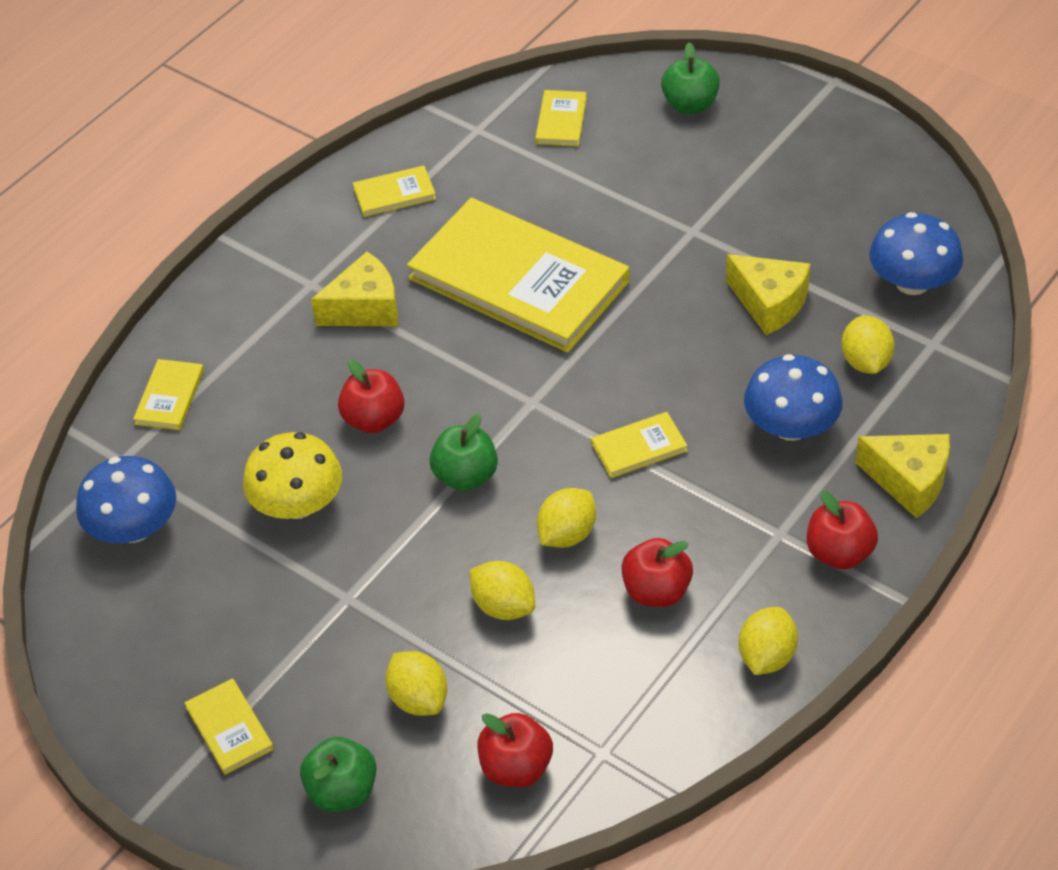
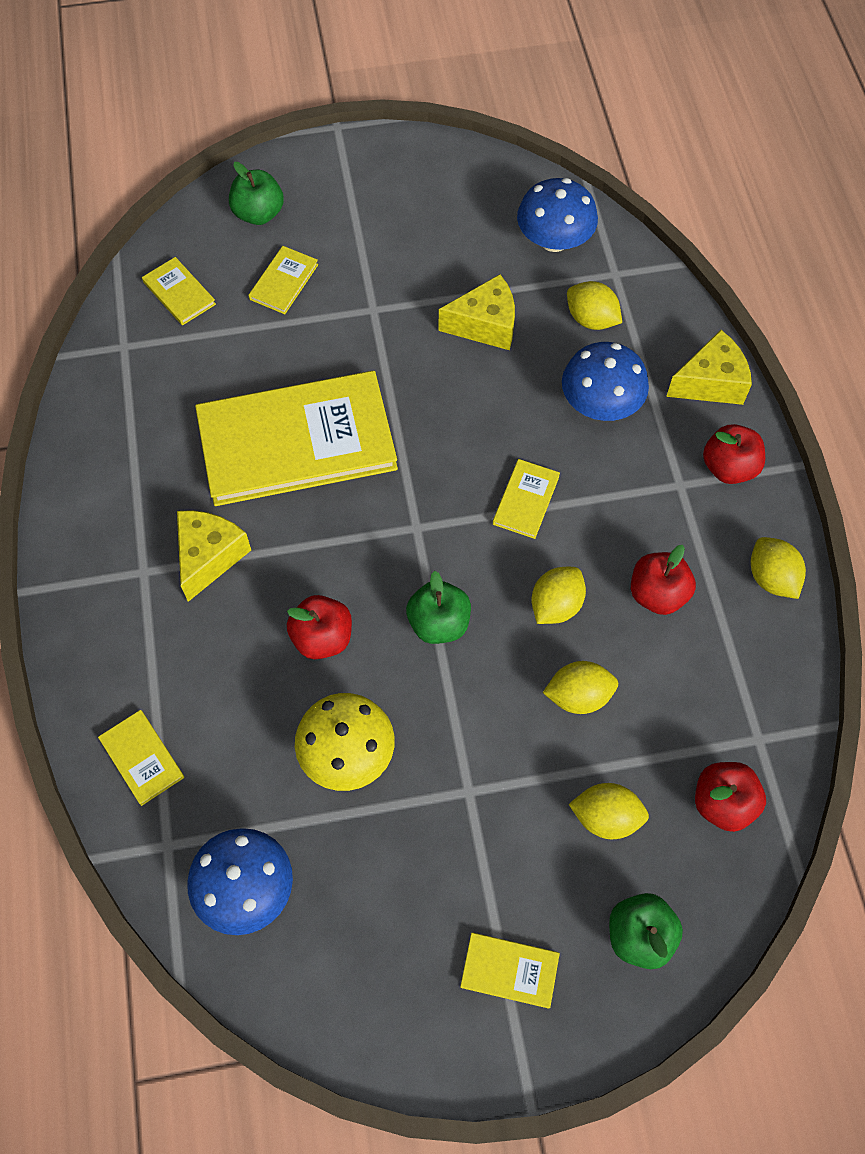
camera: 50 degrees left, 15 degrees up
(394, 193) = (120, 446): yellow book -> yellow book (284, 282)
(567, 534) = (555, 605): yellow lemon -> yellow lemon turned 45 degrees clockwise

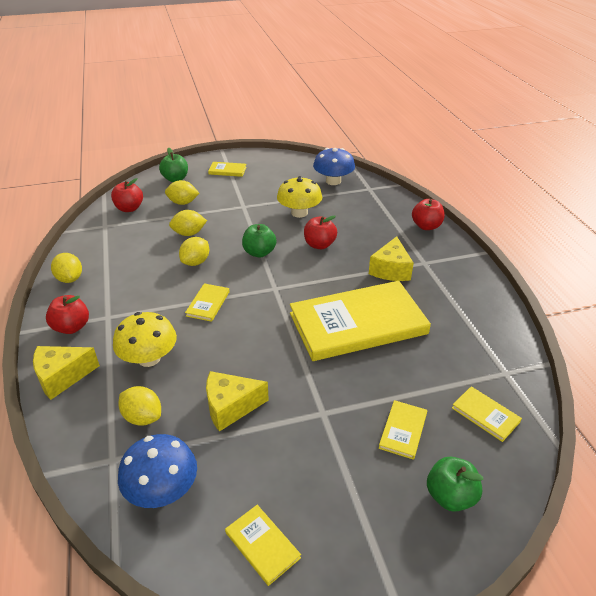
camera: 175 degrees right, 25 degrees down
(142, 758) = (391, 207): yellow book -> yellow book (262, 545)
(600, 403) = (149, 358): blue mushroom -> yellow mushroom
(657, 594) = (138, 269): red apple -> red apple (426, 226)

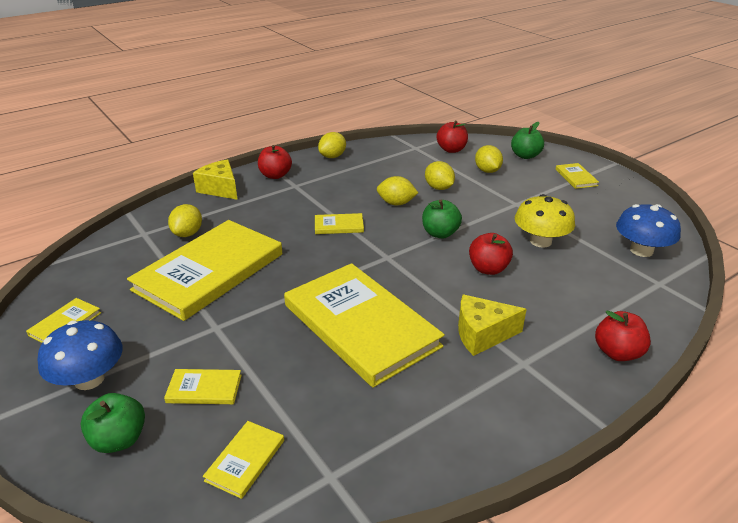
camera: 70 degrees right, 5 degrees down
(149, 358) = (254, 217): yellow mushroom -> none
(162, 489) = (117, 262): blue mushroom -> blue mushroom (89, 379)
(230, 407) = (209, 272): yellow cheese -> yellow book

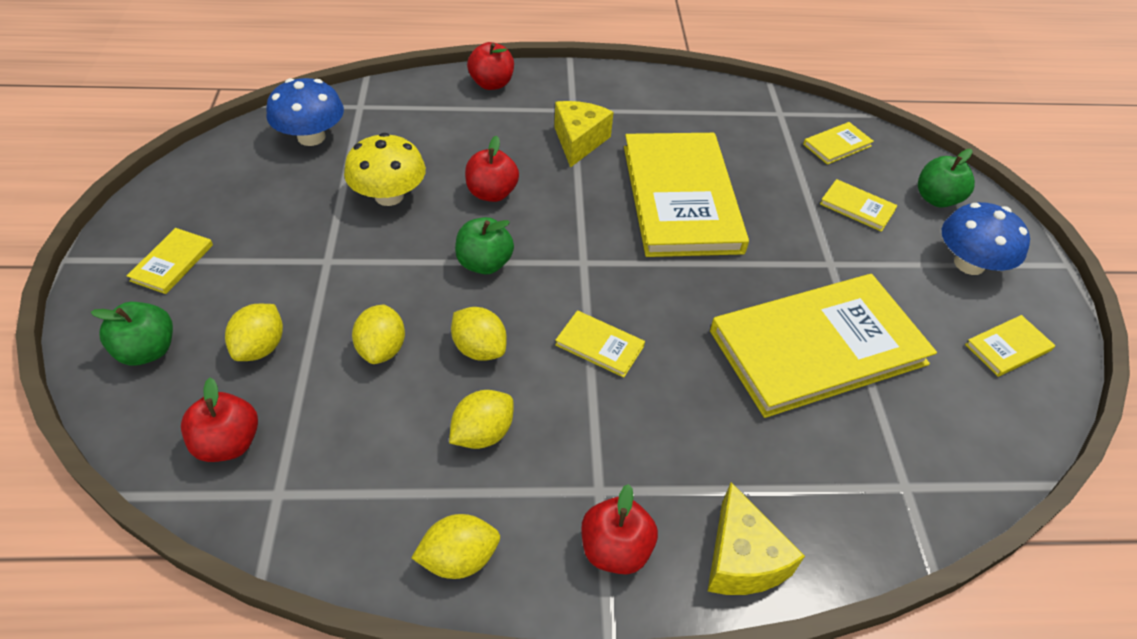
camera: 150 degrees left, 15 degrees up
(188, 233) = (832, 447): yellow lemon -> yellow lemon (482, 433)
(482, 334) = (579, 141): yellow cheese -> yellow cheese turned 105 degrees counterclockwise

